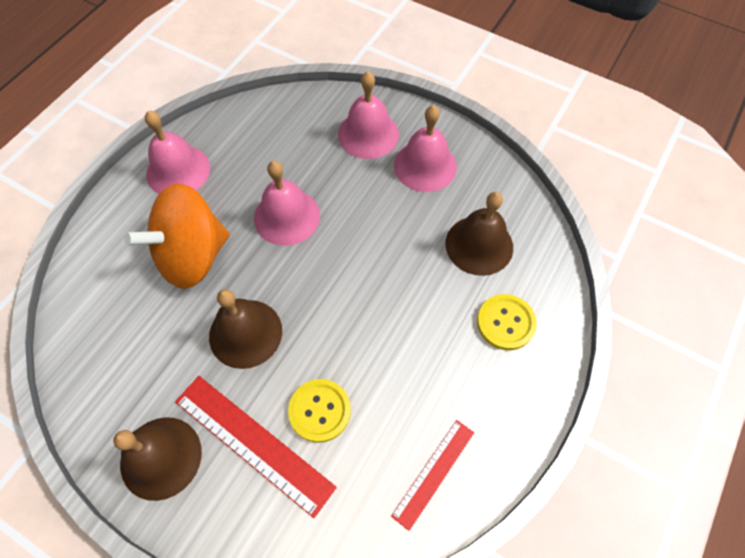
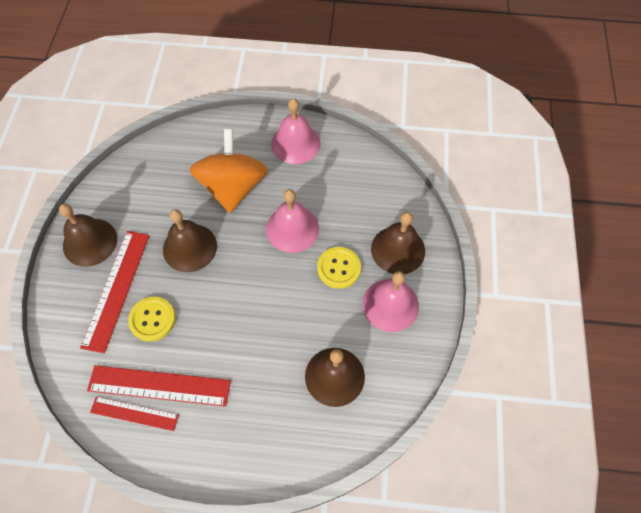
camera: 65 degrees right, 0 degrees up
(192, 256) = (233, 187): orange spinning top -> orange spinning top turned 60 degrees clockwise
(368, 134) = (398, 250): pink bell -> brown bell
(410, 431) = (159, 385): none -> red ruler
(505, 323) = (273, 423): yellow button -> yellow button (339, 268)

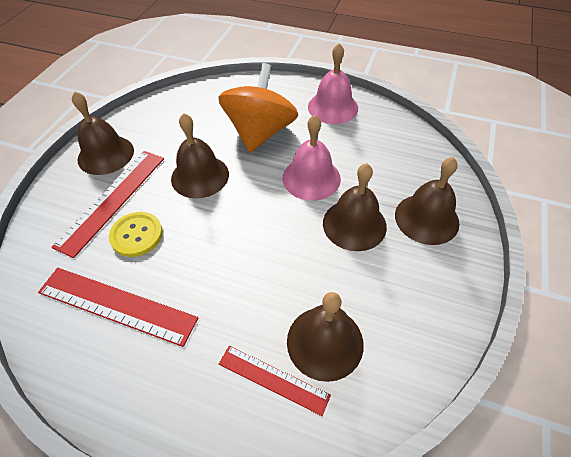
camera: 15 degrees right, 10 degrees down
(134, 413) = (77, 330): red ruler -> red ruler (273, 379)
(339, 268) = (354, 224): yellow button -> brown bell
(390, 305) = (409, 274): pink bell -> none

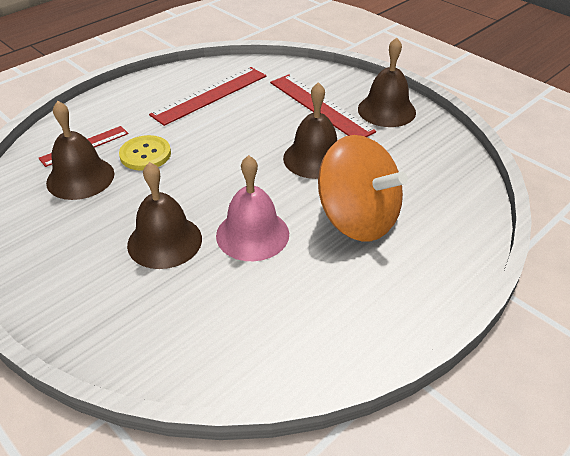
camera: 115 degrees right, 10 degrees down
(136, 235) = (268, 112): yellow button -> yellow button (145, 154)
(333, 107) = (371, 308): pink bell -> none
(426, 218) = (118, 304): brown bell -> none

